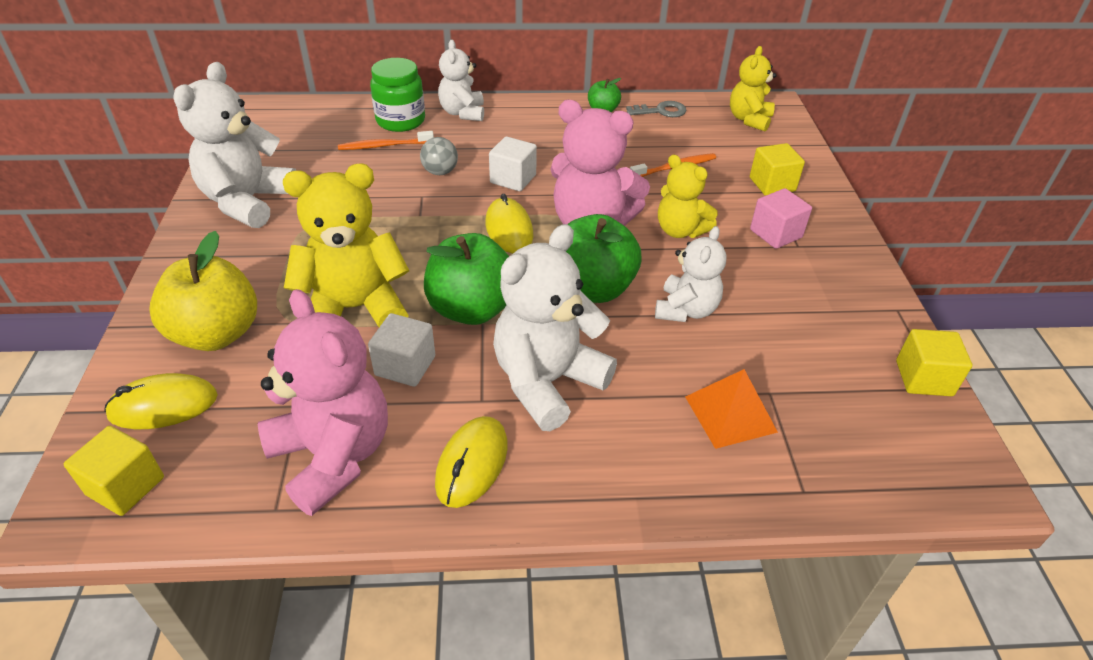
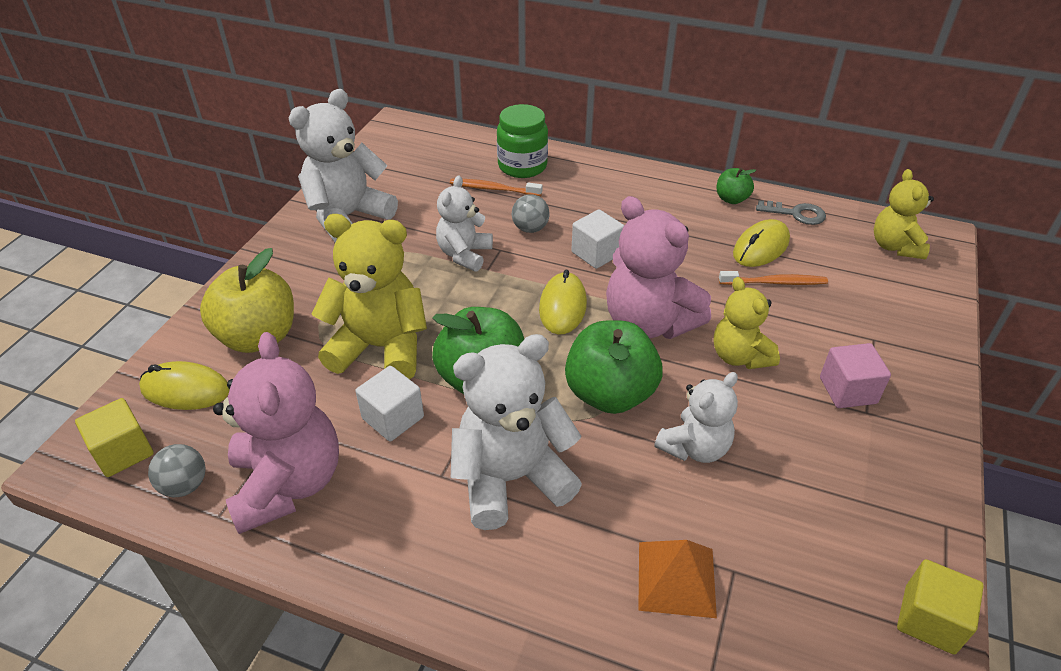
camera: 25 degrees right, 0 degrees up
(219, 494) = (185, 485): none -> grey ball
(463, 113) = (586, 170): white teddy bear -> white teddy bear (464, 254)
(472, 464) = (398, 536): yellow mouse -> yellow mouse (761, 247)
(749, 119) = (895, 246): yellow teddy bear -> yellow teddy bear turned 45 degrees counterclockwise
(772, 184) = (877, 331): yellow cube -> none

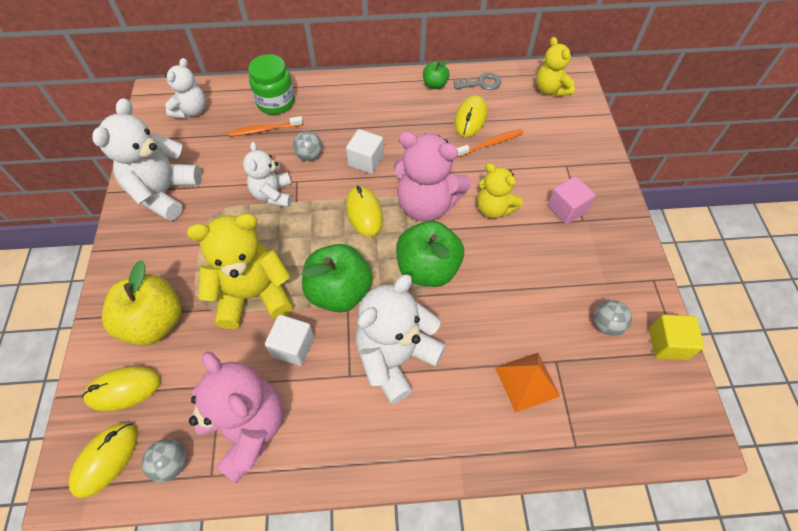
camera: 25 degrees left, 15 degrees up
(123, 452) = (106, 459): yellow cube -> yellow mouse
(694, 447) = (497, 286): white teddy bear -> white teddy bear (191, 111)
(837, 555) = (606, 325): none -> grey ball

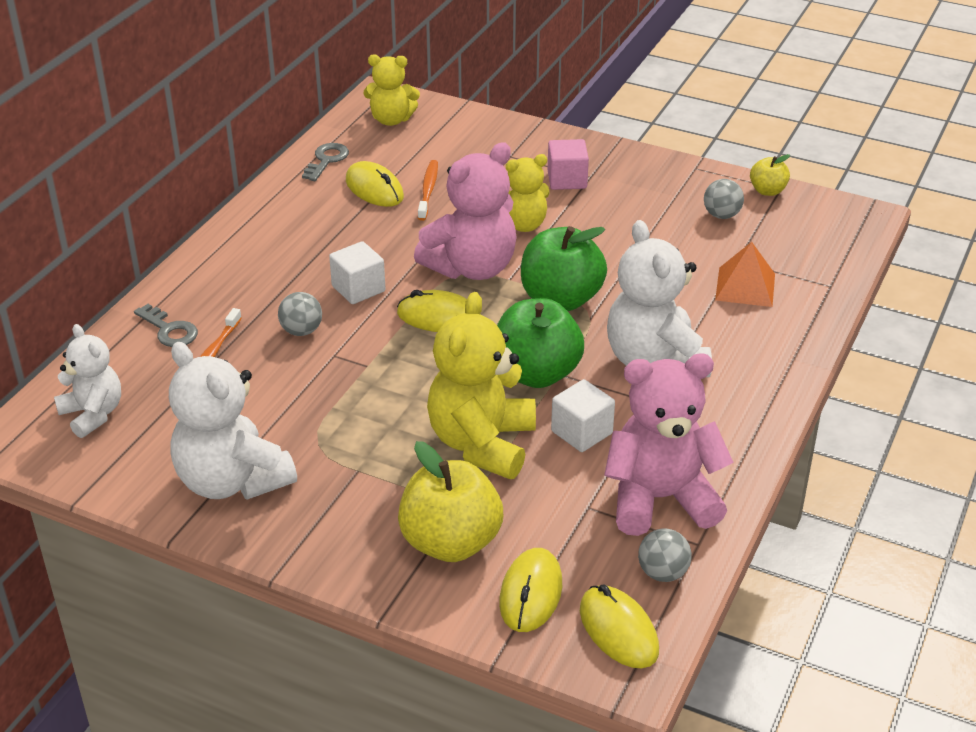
camera: 60 degrees left, 20 degrees down
(273, 194) = (336, 381): white teddy bear -> none
(276, 102) = (169, 330): green jar -> grey key
(435, 84) = (289, 193): green apple -> none
(667, 344) = (767, 191): yellow cube -> yellow apple

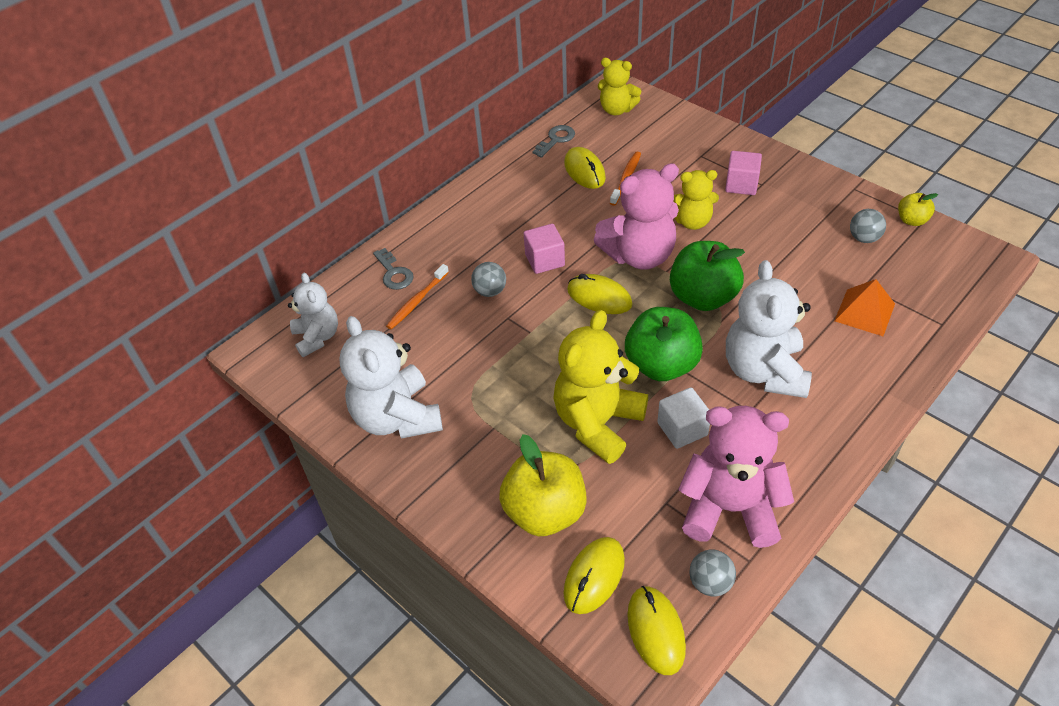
camera: 20 degrees right, 10 degrees up
(358, 289) = (544, 260): white cube -> pink cube

